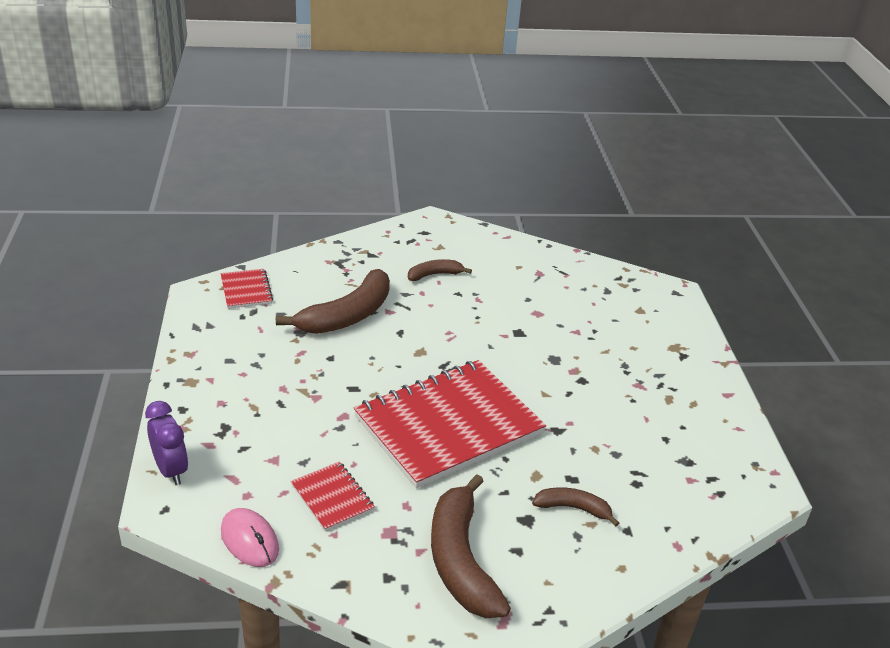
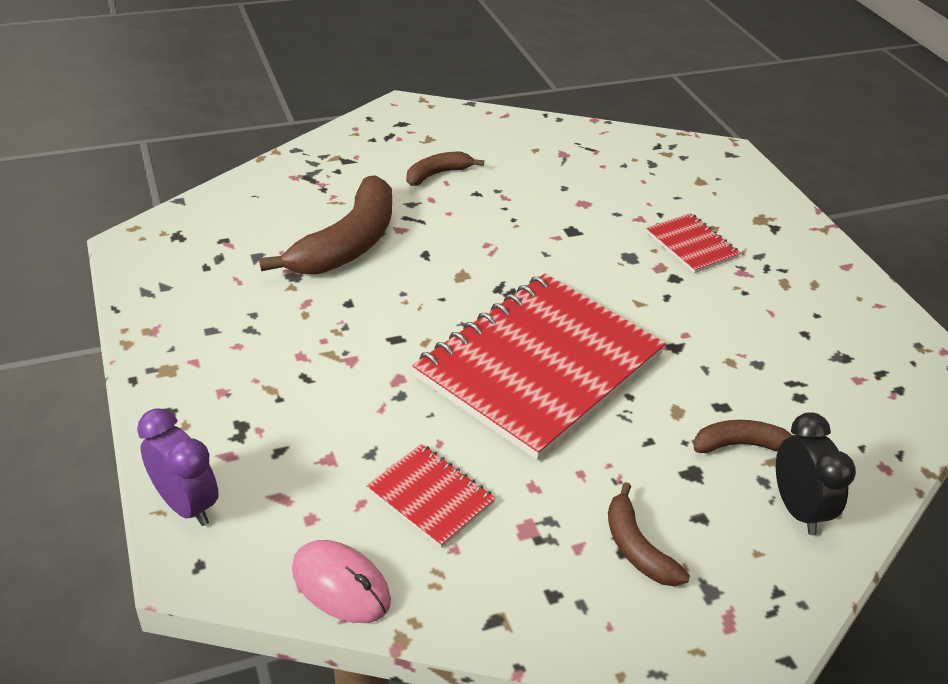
camera: 15 degrees left, 5 degrees up
(246, 290) = (198, 231): red notebook -> red notebook (691, 245)
(461, 560) = (636, 547): brown banana -> brown banana, size x0.52
(592, 559) = (797, 509): none -> black clock

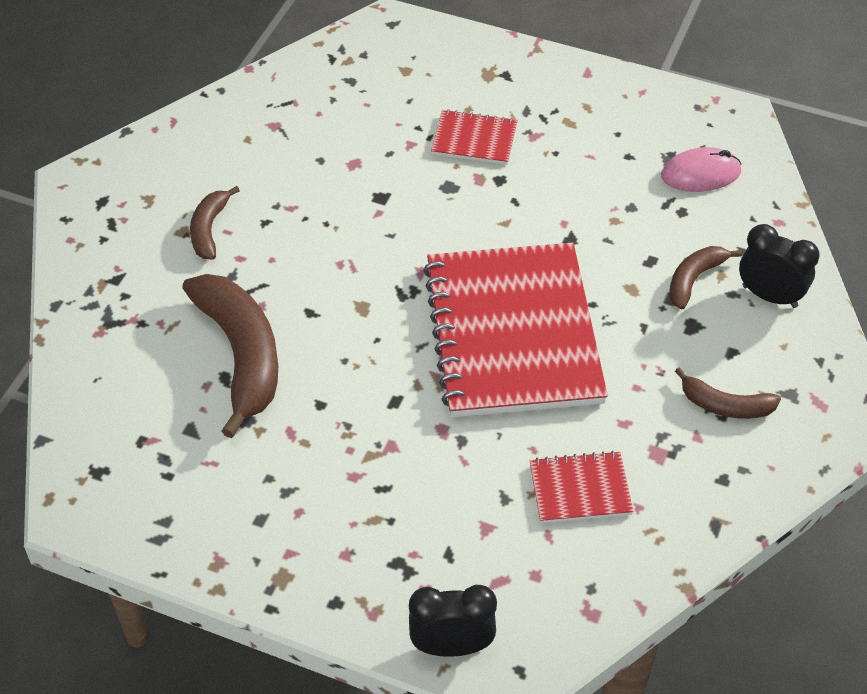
camera: 45 degrees left, 10 degrees up
(186, 504) = (451, 646): purple clock -> black clock
(341, 585) = (612, 594): pink mouse -> pink mouse (700, 174)

